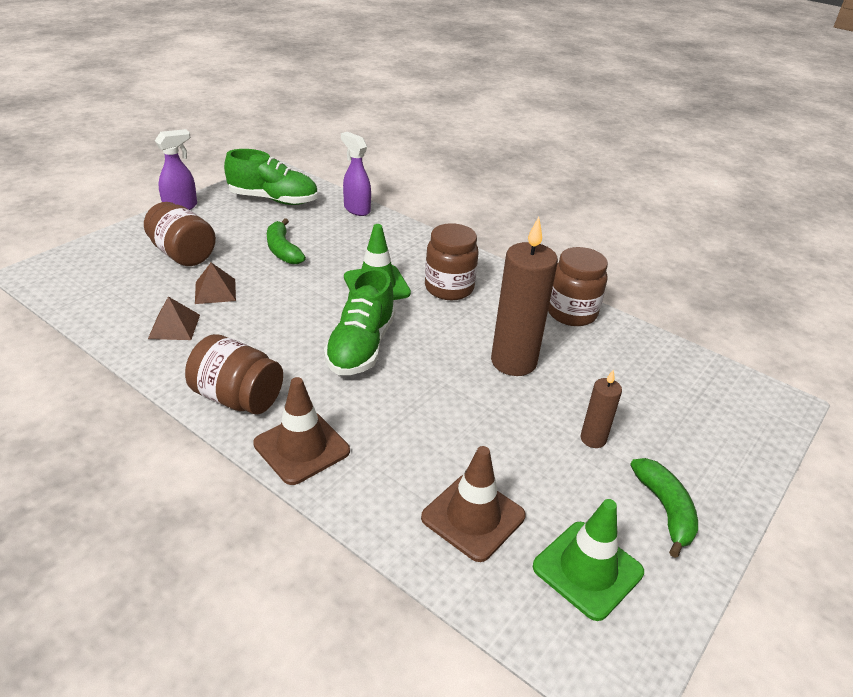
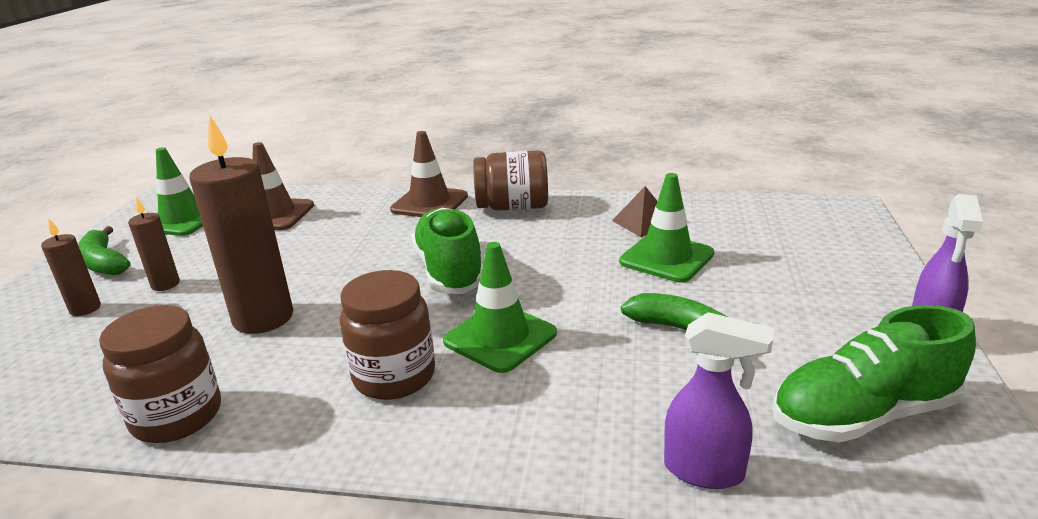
camera: 155 degrees right, 10 degrees down
(183, 254) = (776, 275): brown jar -> none
(215, 291) = (666, 258): brown pyramid -> green traffic cone
(659, 437) = (85, 309): none -> brown candle

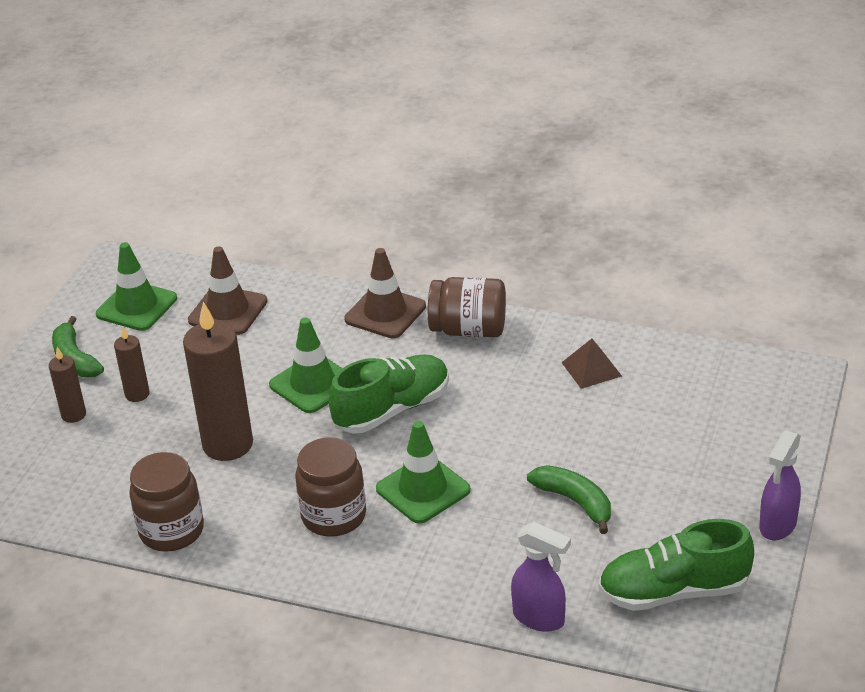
camera: 10 degrees right, 10 degrees up
(449, 271) = (392, 410): green shoe -> green shoe turned 60 degrees clockwise
(666, 258) = (594, 419): green traffic cone -> green traffic cone (313, 384)

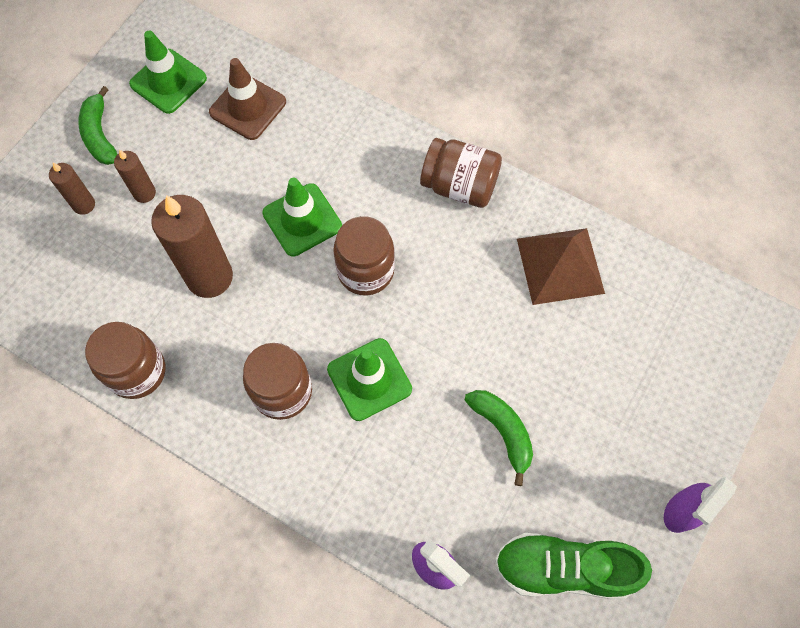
camera: 10 degrees right, 30 degrees up
(385, 313) = (388, 145): brown traffic cone -> none
(392, 410) = (365, 271): green shoe -> brown jar
(591, 369) = (560, 265): brown pyramid -> brown pyramid, size x1.70

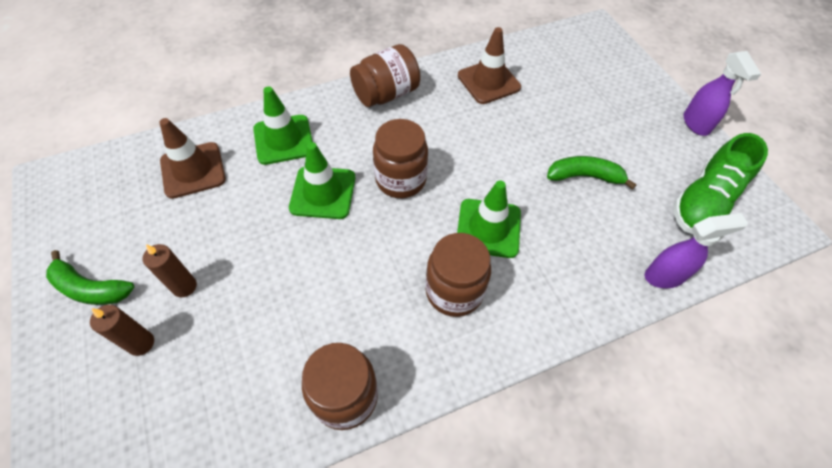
camera: 55 degrees left, 10 degrees down
(168, 81) = (106, 207): green traffic cone -> green traffic cone (283, 140)
(209, 277) = (310, 283): brown candle -> none
(560, 265) = (488, 81): brown pyramid -> brown traffic cone

